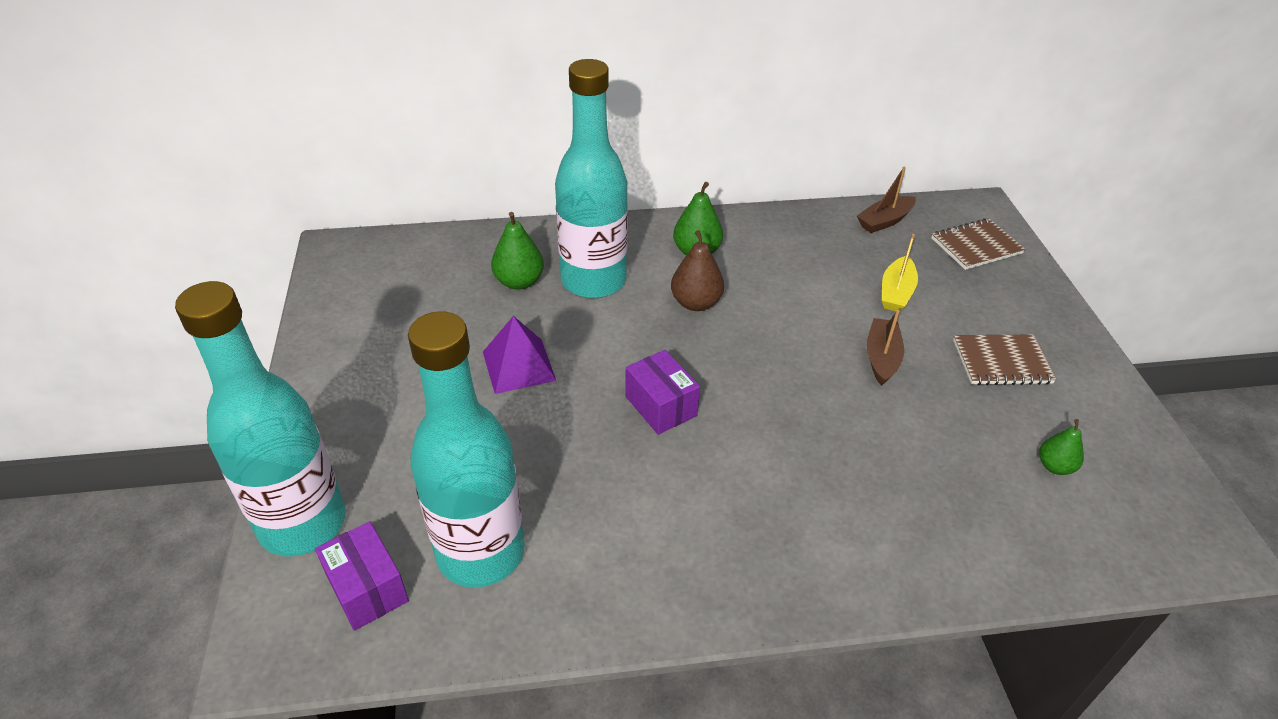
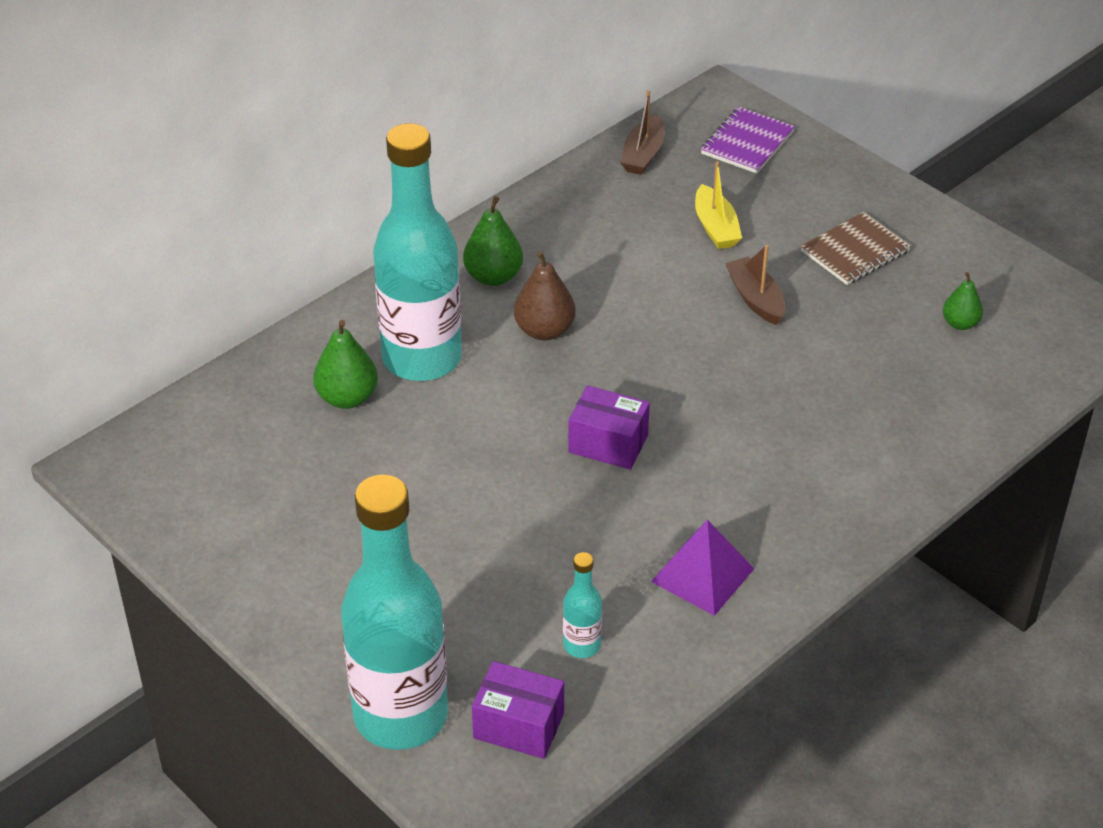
camera: 35 degrees left, 0 degrees up
(481, 552) = (582, 645): turquoise bottle -> turquoise bottle, size x0.41
(518, 366) = (440, 478): purple pyramid -> purple pyramid (703, 575)
(976, 246) = (747, 143): brown notebook -> purple notebook

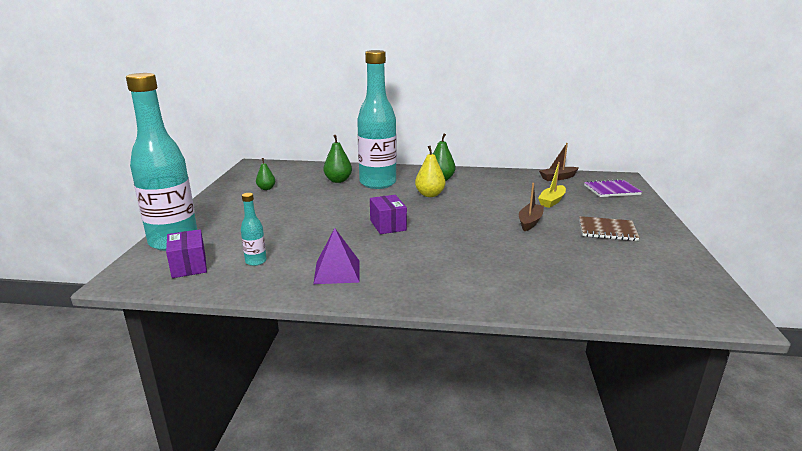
camera: 50 degrees right, 20 degrees down
(544, 330) = (430, 195): brown pear -> yellow pear
(960, 323) = (624, 271): green pear -> green pear (266, 188)

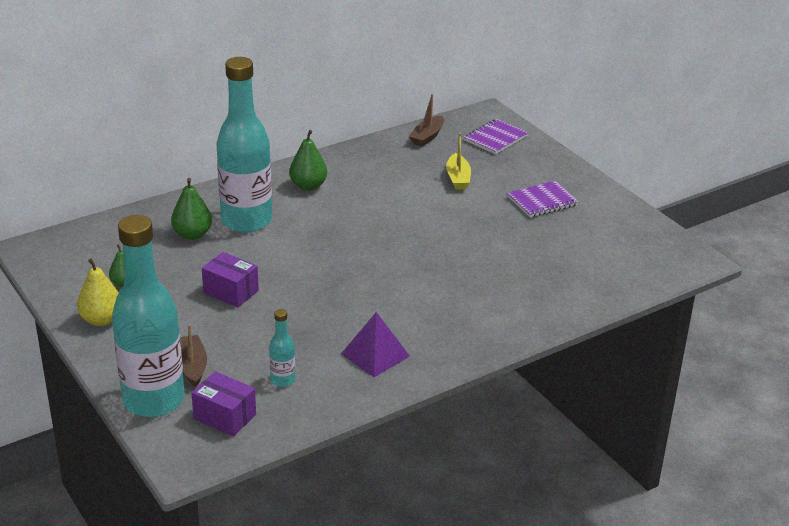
camera: 40 degrees left, 10 degrees up
(388, 225) = (343, 279): purple box -> purple box (231, 292)
(430, 195) = (328, 216): yellow pear -> yellow pear (101, 320)
(530, 222) = (468, 217): brown boat -> brown boat (192, 367)
(607, 230) = (542, 201): brown notebook -> purple notebook

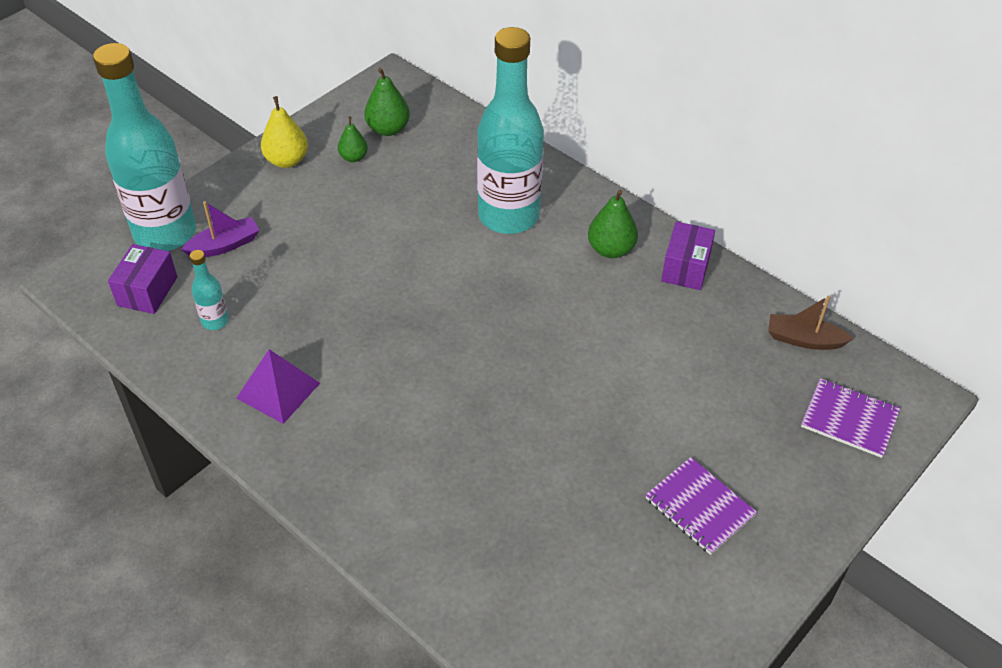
camera: 75 degrees right, 15 degrees up
(192, 235) = (462, 181): green pear -> green pear (388, 129)
(192, 367) = (224, 245): brown boat -> purple boat
(231, 292) = (364, 239): purple box -> purple box (685, 268)
(458, 178) = (710, 395): yellow boat -> none

